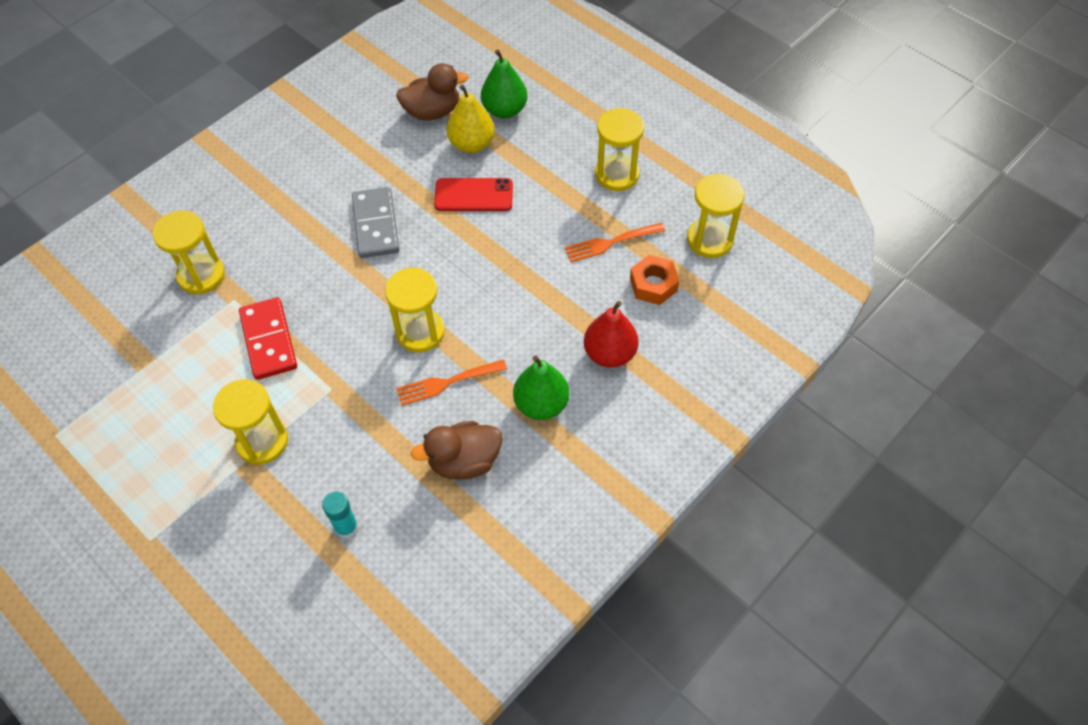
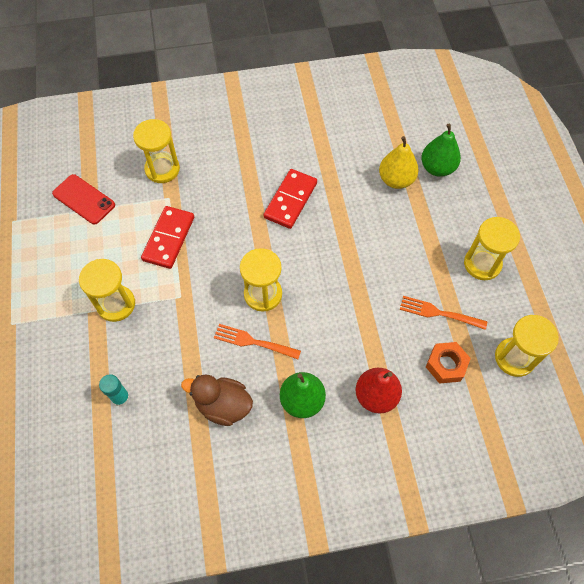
camera: 35 degrees right, 5 degrees up
(375, 225) = (290, 200): grey domino -> red domino
(432, 112) = (387, 141): brown duck -> none
(473, 195) = (369, 218): red phone -> red phone (84, 199)

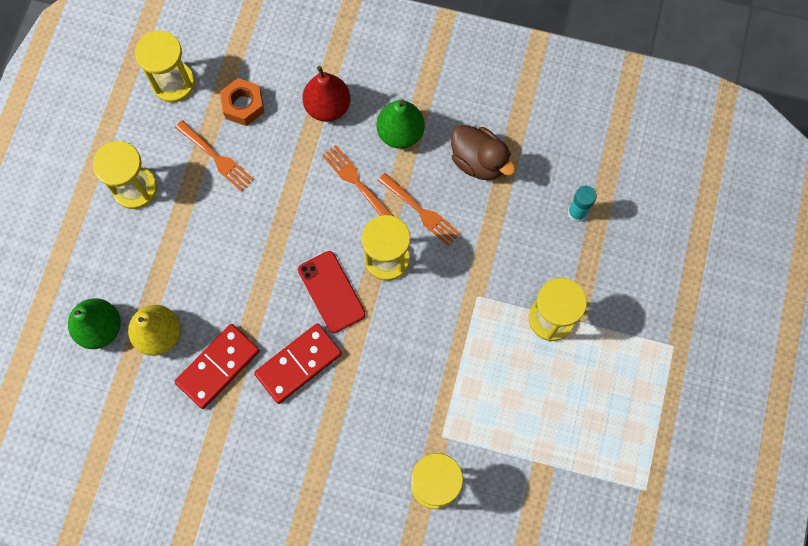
camera: 155 degrees left, 10 degrees up
(84, 199) = (548, 482): red phone -> red phone (331, 292)
(168, 238) = (463, 377): red domino -> red domino (218, 367)
(317, 343) = (356, 182): none -> orange fork

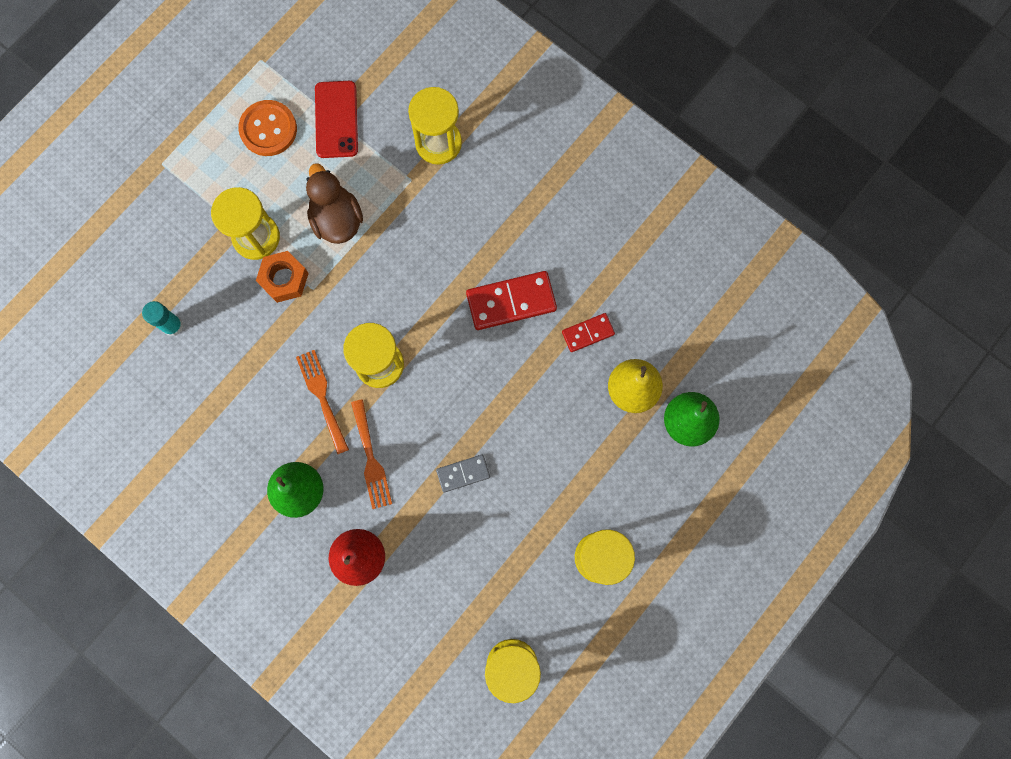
camera: 155 degrees left, 5 degrees up
(216, 157) = (501, 553): orange fork -> none
(218, 367) = (588, 333): red domino -> red domino, size x0.57
(243, 105) = (448, 601): orange nut -> orange nut (284, 279)
(275, 203) = (463, 473): none -> grey domino
(331, 292) = (448, 356): red phone -> red phone (336, 119)
(479, 161) = (238, 423): brown duck -> brown duck (337, 219)
(598, 423) = (268, 129): none -> orange button

